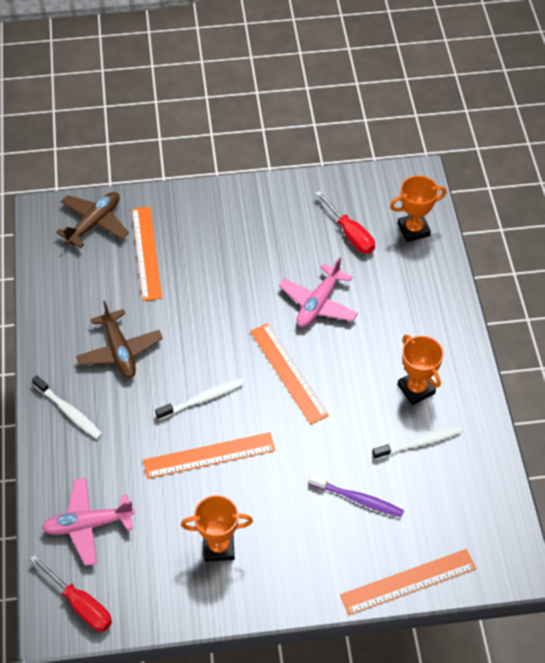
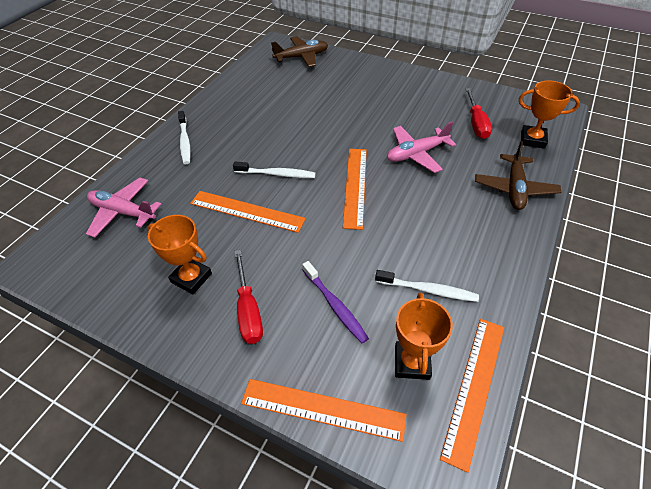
camera: 35 degrees right, 5 degrees down
(80, 604) = (60, 261): red screwdriver -> red screwdriver (248, 310)
(119, 351) = (250, 123): brown plane -> brown plane (514, 188)
(146, 253) = (319, 81): orange ruler -> orange ruler (474, 387)
(416, 389) = (455, 246): orange trophy -> orange trophy (412, 362)

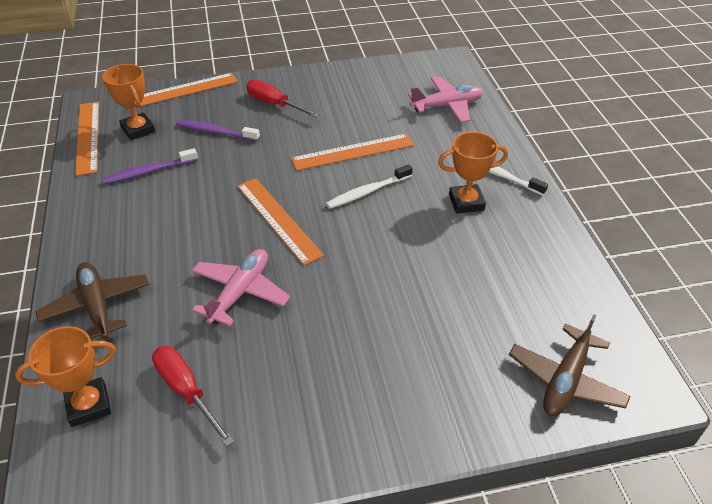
camera: 140 degrees right, 5 degrees down
(191, 278) = (335, 100): orange trophy -> orange trophy (466, 202)
(428, 290) = (149, 171): white toothbrush -> purple toothbrush

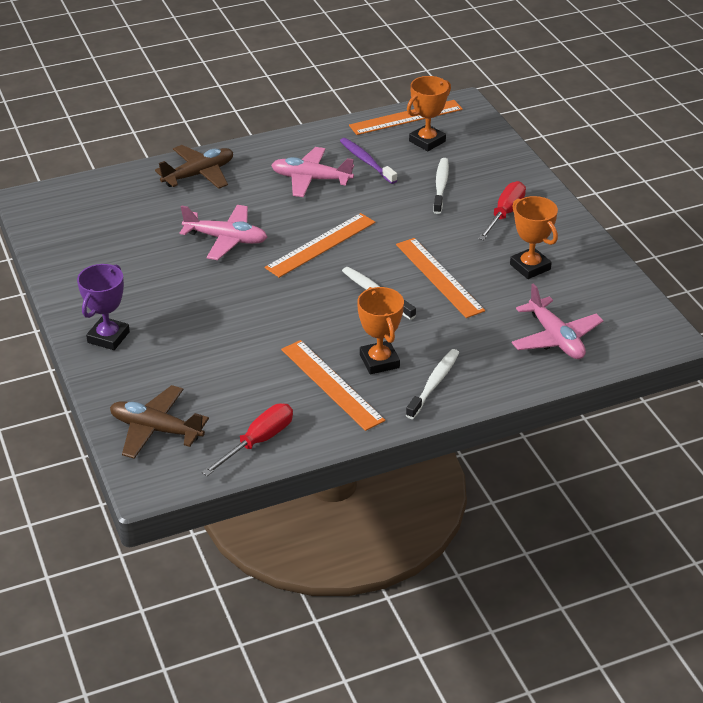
camera: 80 degrees right, 5 degrees down
(88, 405) = (109, 193): orange trophy -> orange trophy (530, 267)
(159, 213) = (311, 179): none -> pink plane
(182, 90) = (504, 152): orange ruler -> orange ruler (332, 384)
(186, 391) = (124, 232): red screwdriver -> red screwdriver (258, 441)
(215, 132) = (441, 186): purple toothbrush -> white toothbrush
(399, 419) = (108, 337): none -> purple trophy

